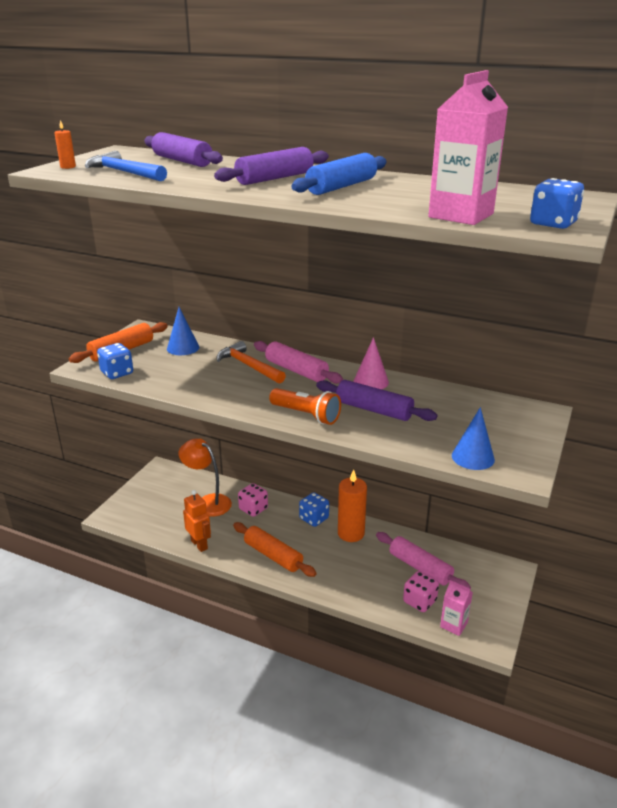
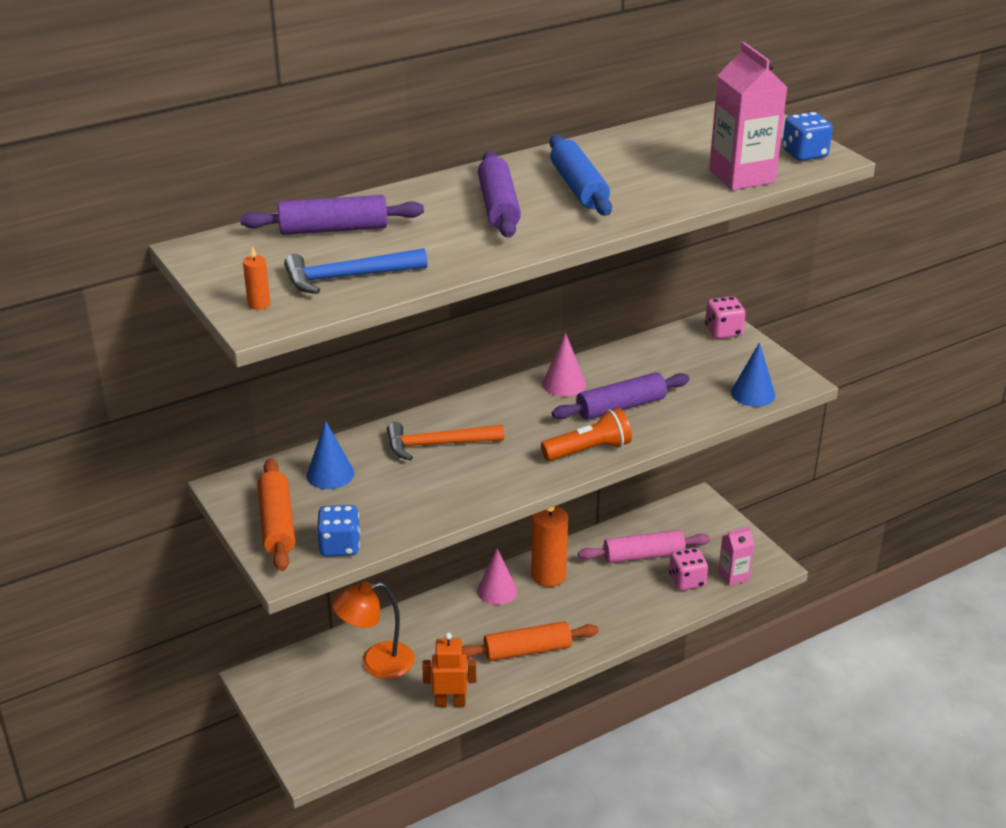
camera: 55 degrees left, 5 degrees up
(253, 509) = (430, 630): pink dice -> pink dice (723, 331)
(296, 370) = (486, 418): pink rolling pin -> none
(314, 518) = (497, 591): blue dice -> pink cone

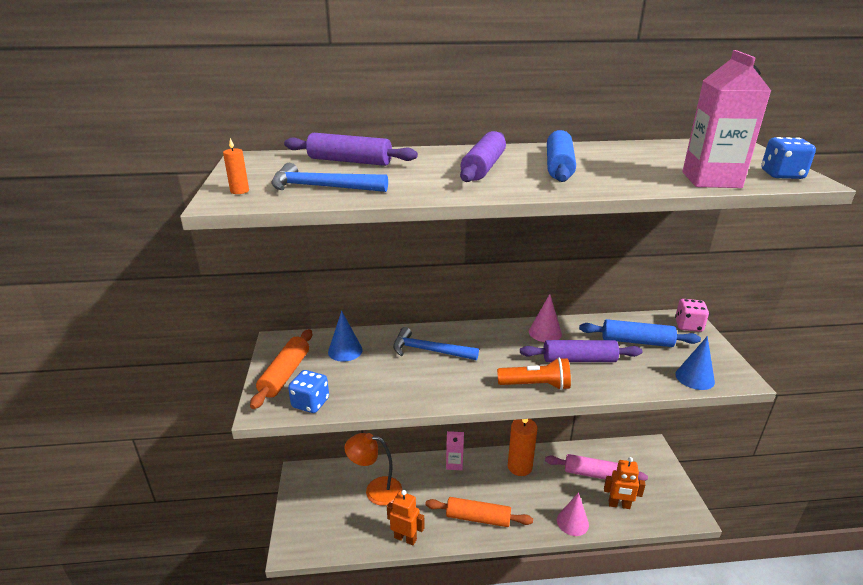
camera: 25 degrees right, 5 degrees down
(437, 444) = (429, 350): orange hammer -> blue hammer
(497, 591) = (480, 466): pink cone -> pink cone (572, 522)
(674, 367) = (636, 341): none -> blue rolling pin
(687, 581) = (619, 505): pink dice -> orange robot
(733, 576) = (657, 513): pink carton -> pink carton (454, 463)

